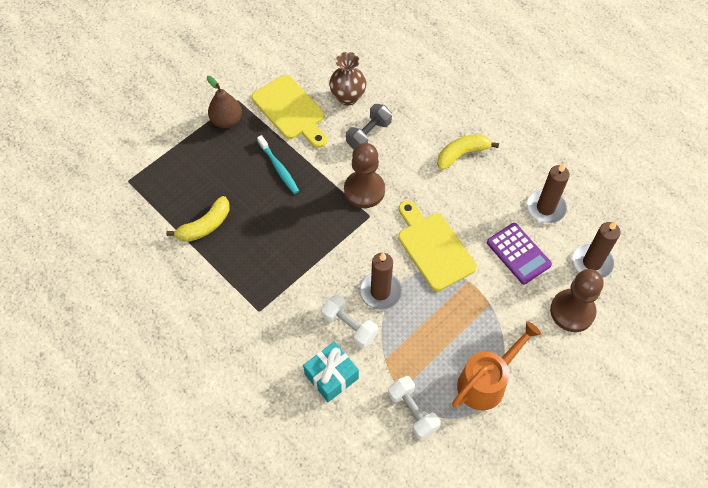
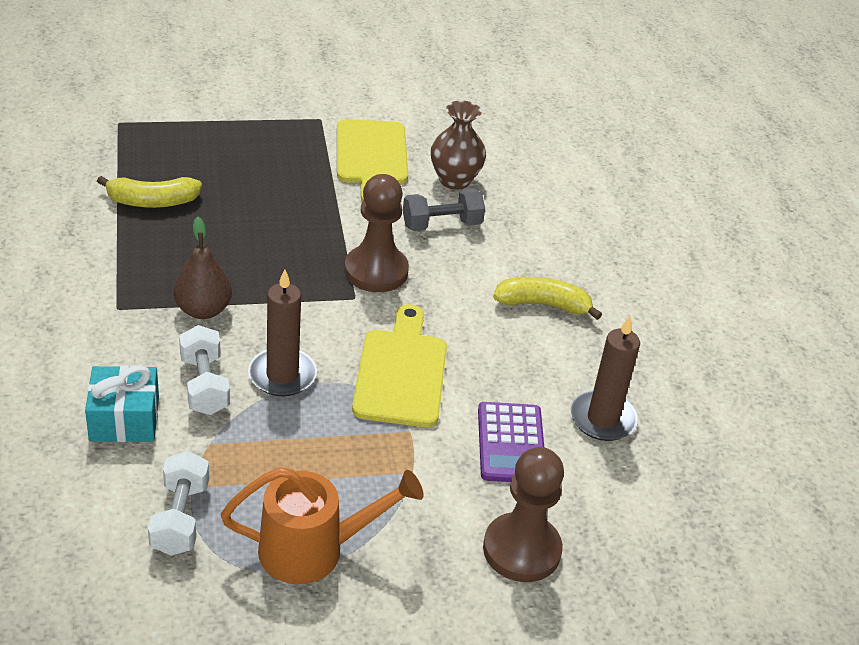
camera: 30 degrees right, 20 degrees down
(226, 120) = (287, 129): brown pear -> brown pear (203, 310)
(279, 168) = (297, 198): turquoise toothbrush -> none
(592, 262) = (609, 514): brown candle -> none

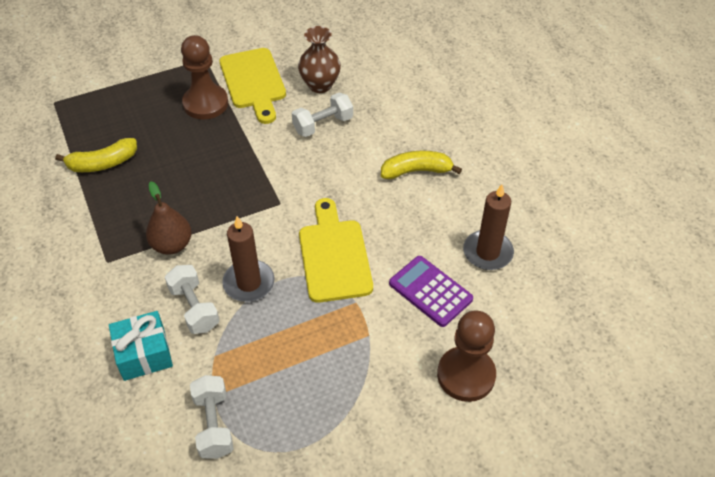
camera: 10 degrees left, 10 degrees up
(314, 550) = (320, 420): orange watering can -> none
(376, 271) = (288, 176): brown pawn -> brown pawn (205, 103)
(441, 225) = (323, 125): grey dumbbell -> white dumbbell
(510, 443) = (430, 291): purple calculator -> purple calculator turned 150 degrees clockwise

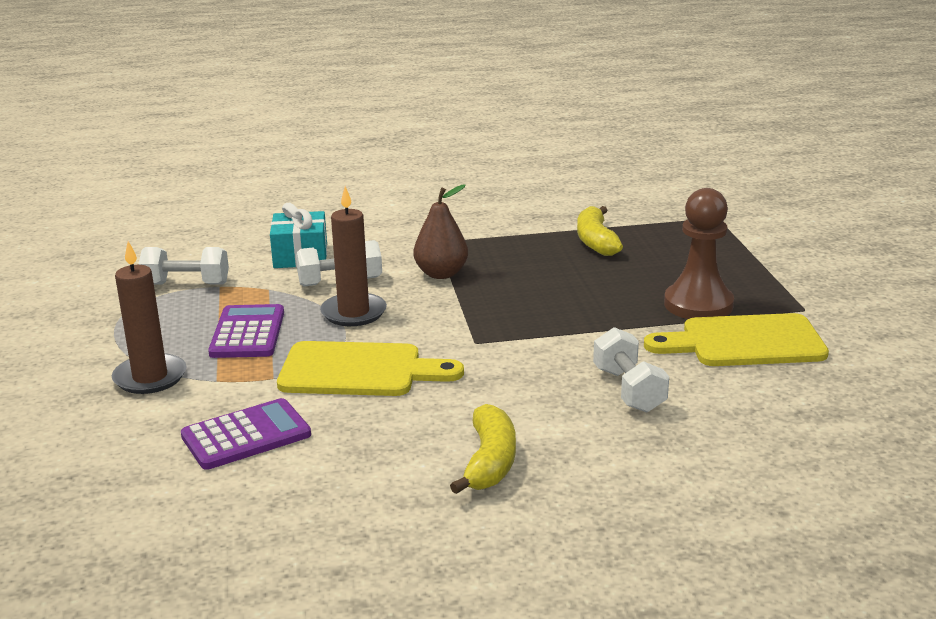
camera: 105 degrees right, 25 degrees down
(295, 341) = (248, 333): none -> purple calculator
(320, 85) = (731, 397): brown vase -> none
(466, 375) = (95, 441): brown pawn -> none
(487, 252) = (278, 501): brown candle -> brown candle (150, 377)

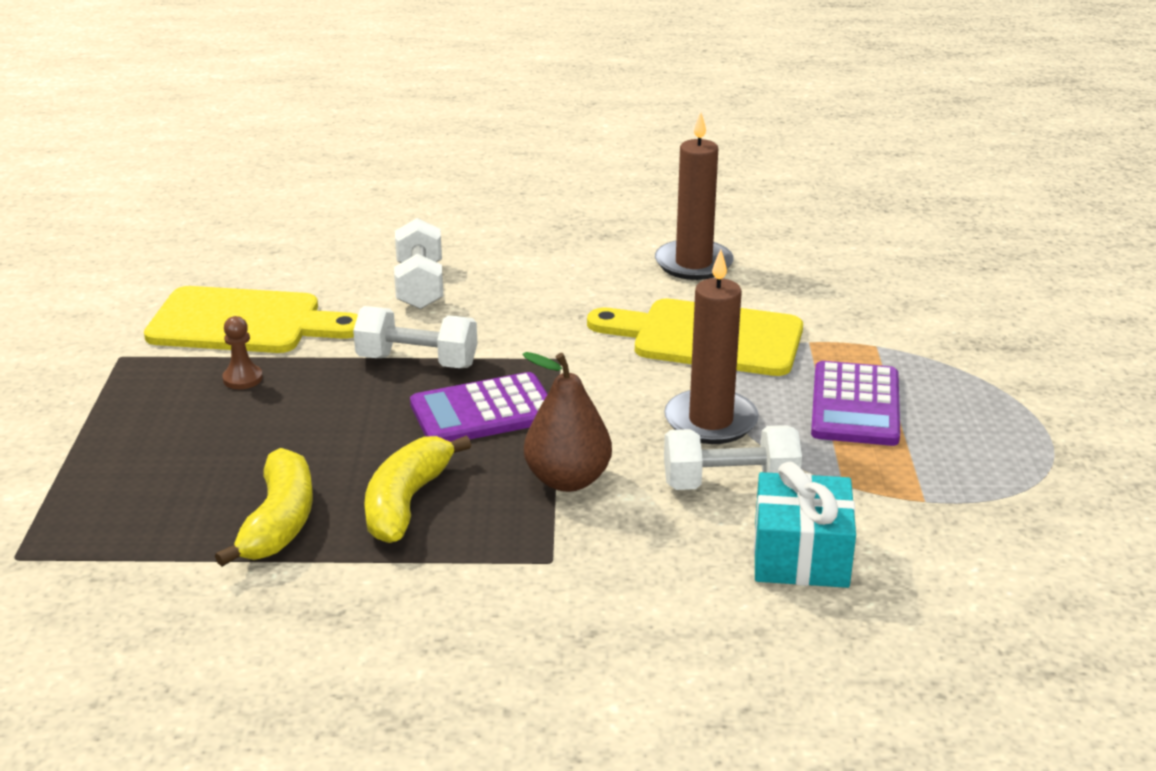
camera: 170 degrees left, 5 degrees up
(150, 377) = (958, 357): brown candle -> brown candle (693, 264)
(186, 284) = (981, 510): white dumbbell -> white dumbbell (417, 361)
(246, 436) = (825, 284): purple calculator -> purple calculator (483, 411)
(490, 462) = (592, 240): yellow banana -> yellow banana (406, 502)
(698, 304) = (242, 379): brown pawn -> brown pawn, size x0.42

